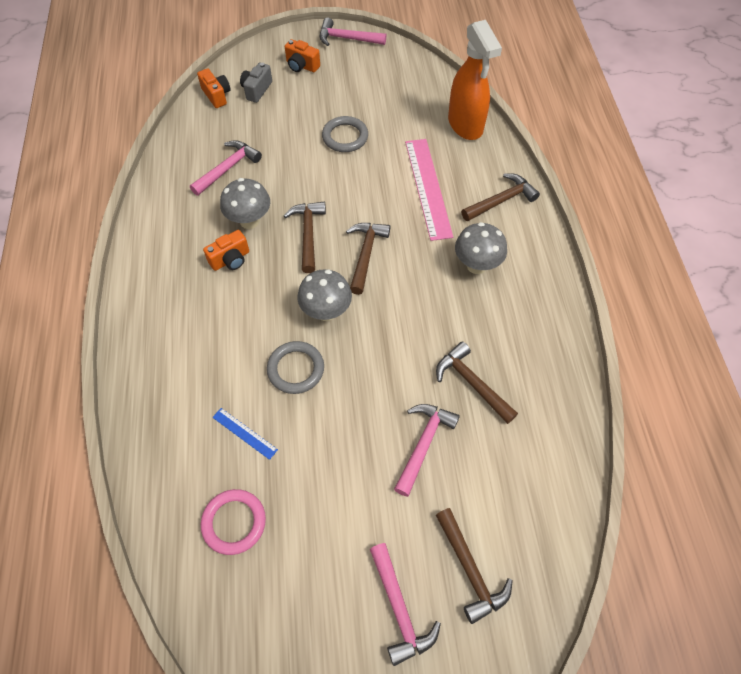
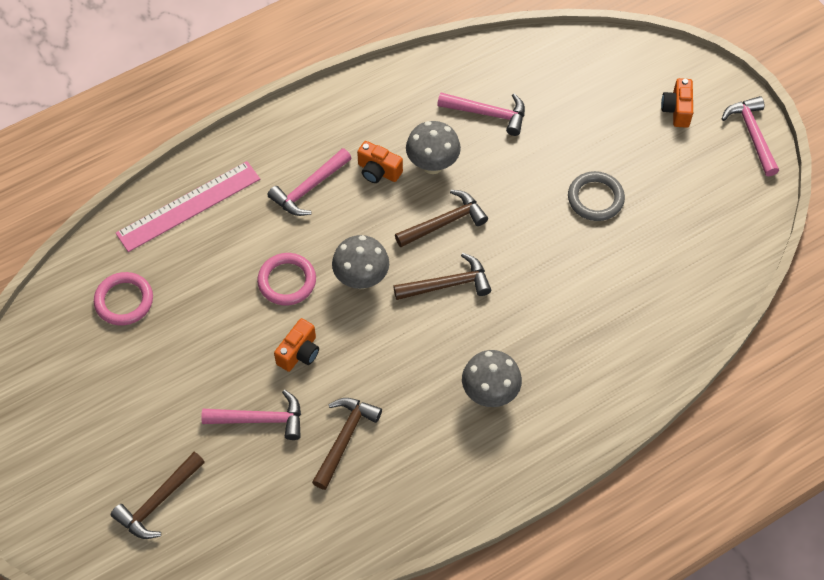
camera: 65 degrees right, 0 degrees up
(217, 95) = (581, 54): orange camera -> orange camera (299, 353)
(244, 433) = (205, 270): blue ruler -> none
(257, 90) = (612, 86): grey camera -> none
(296, 369) = (287, 281): grey ring -> pink ring
(399, 609) = (103, 457): pink hammer -> pink hammer (309, 189)
(428, 188) = (570, 308): pink ruler -> pink ruler (189, 206)
(465, 125) = (688, 311): orange spray bottle -> none
(501, 200) = (594, 387): brown hammer -> none

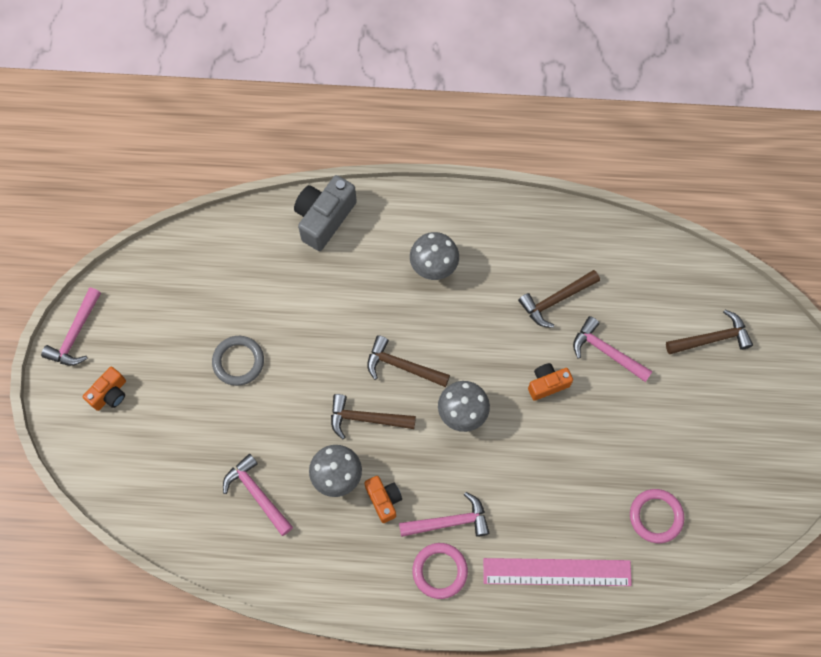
camera: 145 degrees left, 10 degrees up
(287, 281) = (520, 449): pink ring -> pink ring (439, 571)
(634, 371) = (324, 218): none -> grey camera

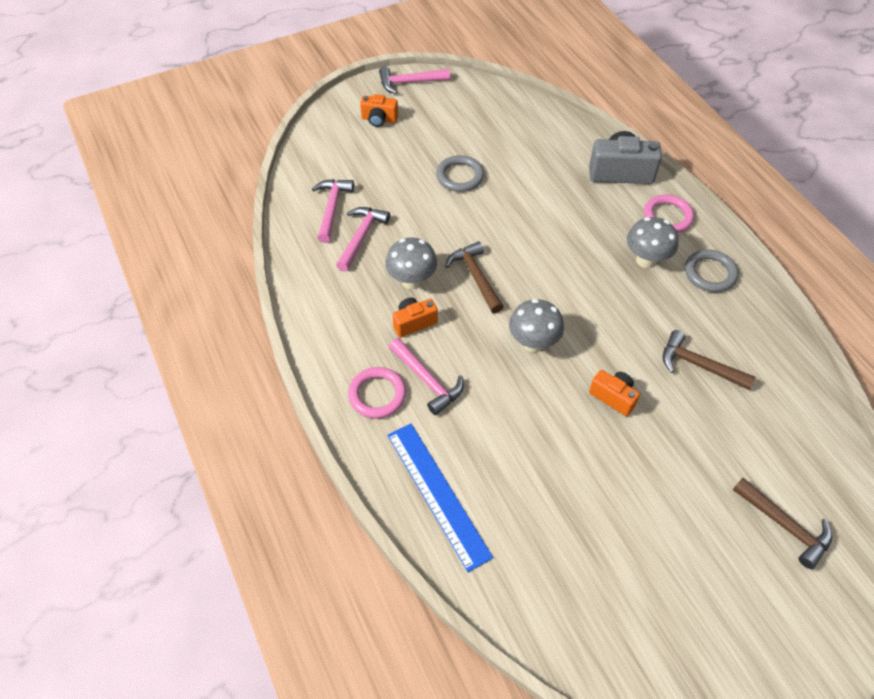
camera: 60 degrees right, 15 degrees down
(384, 500) = (414, 322): orange camera -> orange camera turned 150 degrees counterclockwise
(402, 366) = (540, 280): brown hammer -> none
(477, 227) = (710, 273): none -> grey ring
(557, 571) = (438, 494): pink ruler -> blue ruler
(606, 352) = (686, 432): pink hammer -> pink hammer (332, 208)
(656, 516) = (555, 561): pink ring -> pink ring (667, 216)

